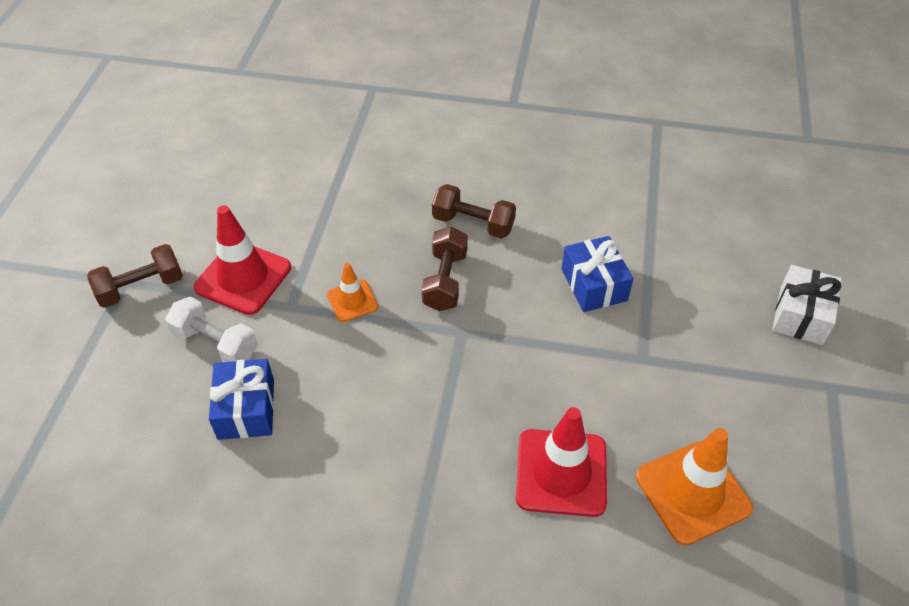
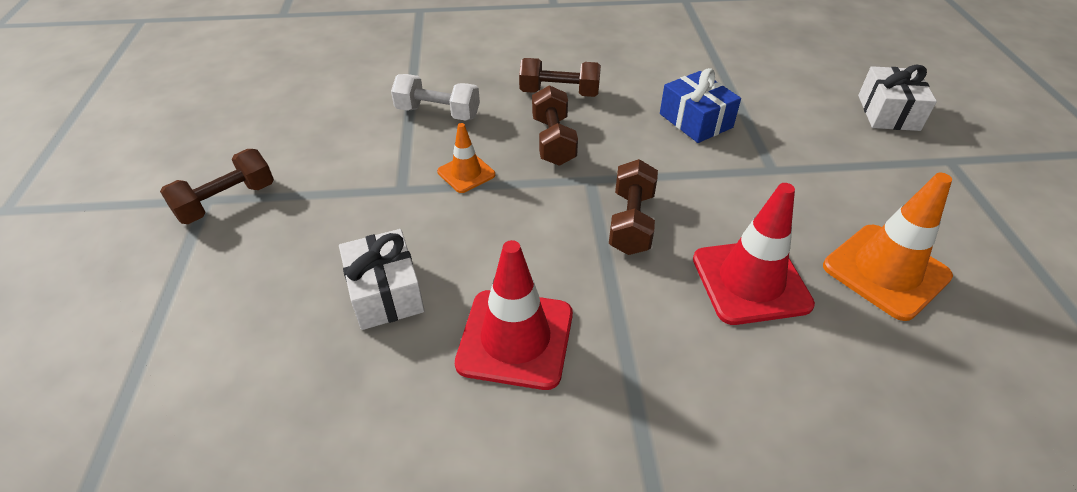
camera: 15 degrees left, 5 degrees down
(215, 343) = (329, 237): white dumbbell -> white dumbbell (438, 113)
(243, 278) = (341, 173): red traffic cone -> red traffic cone (515, 338)
(246, 409) = (385, 293): blue gift -> white gift
(480, 387) = (631, 222): none -> brown dumbbell

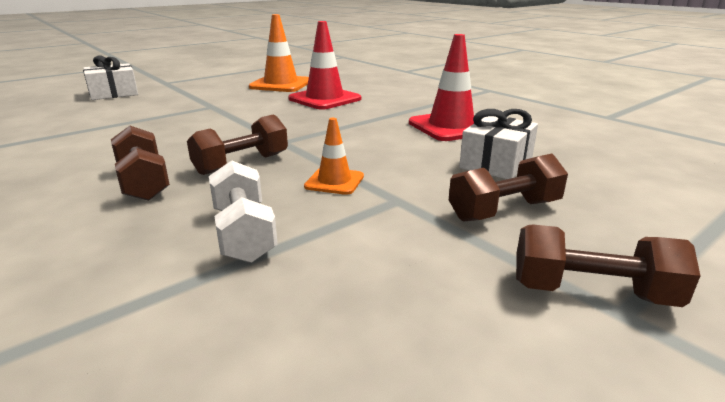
camera: 125 degrees left, 20 degrees down
(631, 222) = (314, 124): brown dumbbell -> brown dumbbell (504, 211)
(695, 120) = (162, 129): blue gift -> none

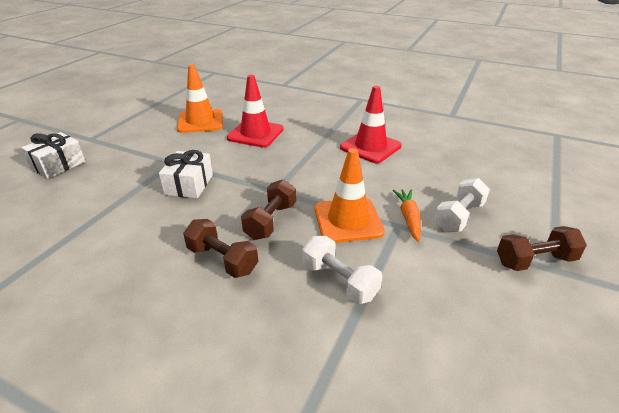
camera: 25 degrees left, 10 degrees up
(334, 181) = (348, 220): orange traffic cone -> orange traffic cone, size x1.80
(422, 196) = (408, 218): none -> orange carrot
(496, 163) = (424, 177): white gift -> white gift (189, 184)
(504, 211) = (459, 217): brown dumbbell -> white dumbbell

